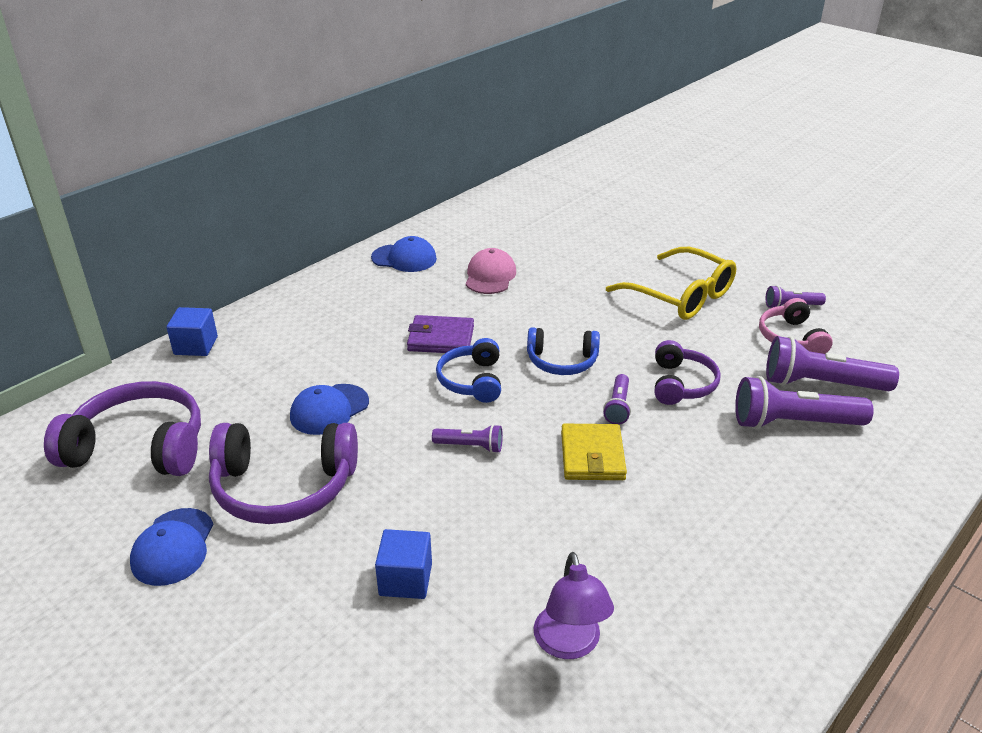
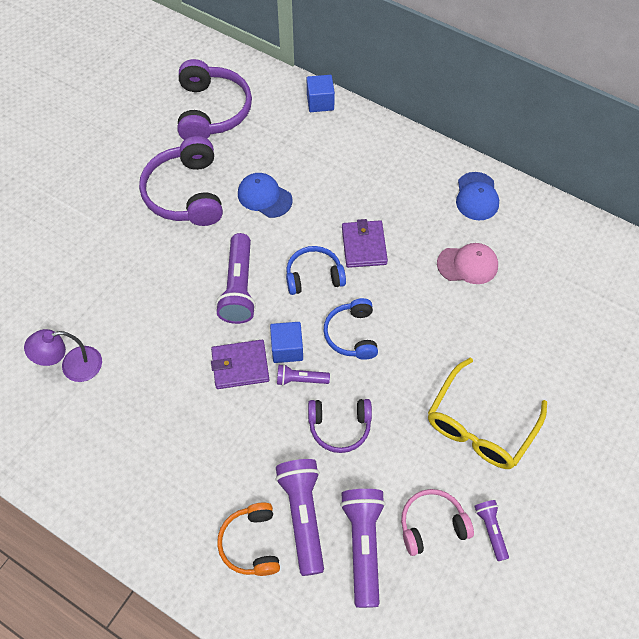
camera: 80 degrees right, 25 degrees up
(173, 547) = (132, 157): blue cap -> none
(405, 579) = (116, 274): blue cube -> blue cube (287, 349)
(470, 446) = (239, 287): purple flashlight -> purple flashlight, size x1.90
(592, 456) = (240, 366): yellow wallet -> purple wallet
(834, 467) = (251, 543): none -> orange headphones

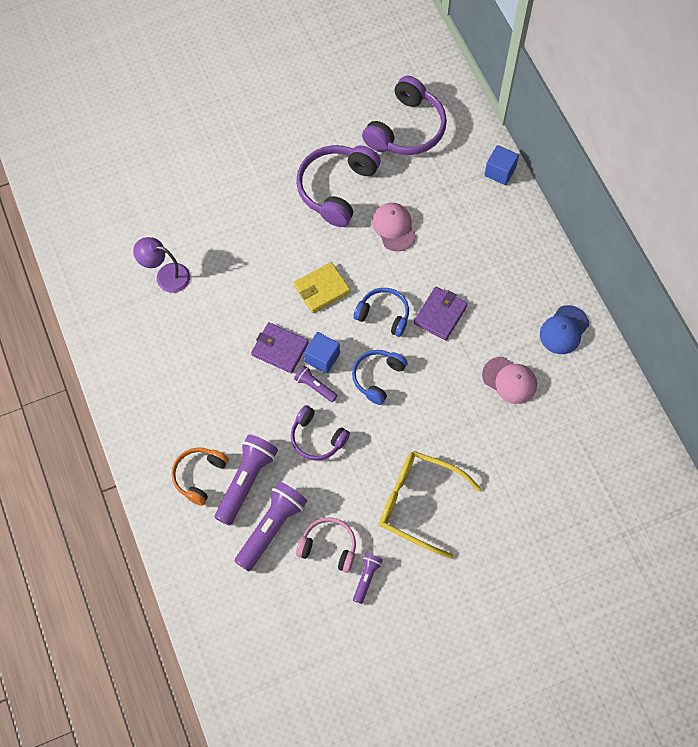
camera: 35 degrees right, 5 degrees up
(239, 287) = (322, 289): purple flashlight -> yellow wallet
(264, 197) = (394, 227): blue cap -> pink cap
(480, 424) = (419, 504): yellow glasses -> yellow glasses turned 45 degrees clockwise

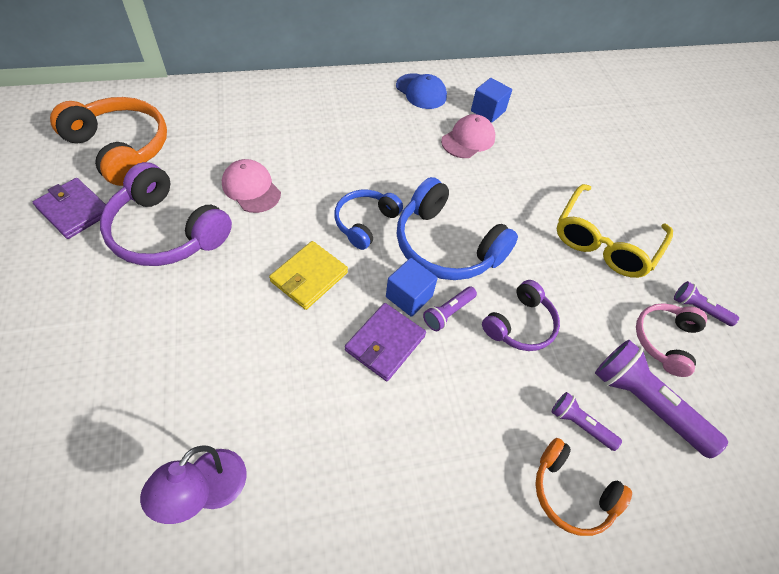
camera: 85 degrees left, 10 degrees down
(246, 482) = (580, 424): purple flashlight -> purple flashlight, size x0.53
(322, 289) = (309, 277): yellow wallet -> yellow wallet turned 60 degrees clockwise
(377, 377) = (446, 245): blue headphones -> blue headphones, size x1.66
(394, 227) = (251, 188): pink cap -> pink cap turned 60 degrees clockwise
(406, 129) = (121, 148): purple headphones -> orange headphones
(440, 315) = (379, 174): purple wallet -> purple wallet (74, 210)
(500, 172) = (223, 91): blue cube -> blue cube (488, 111)

